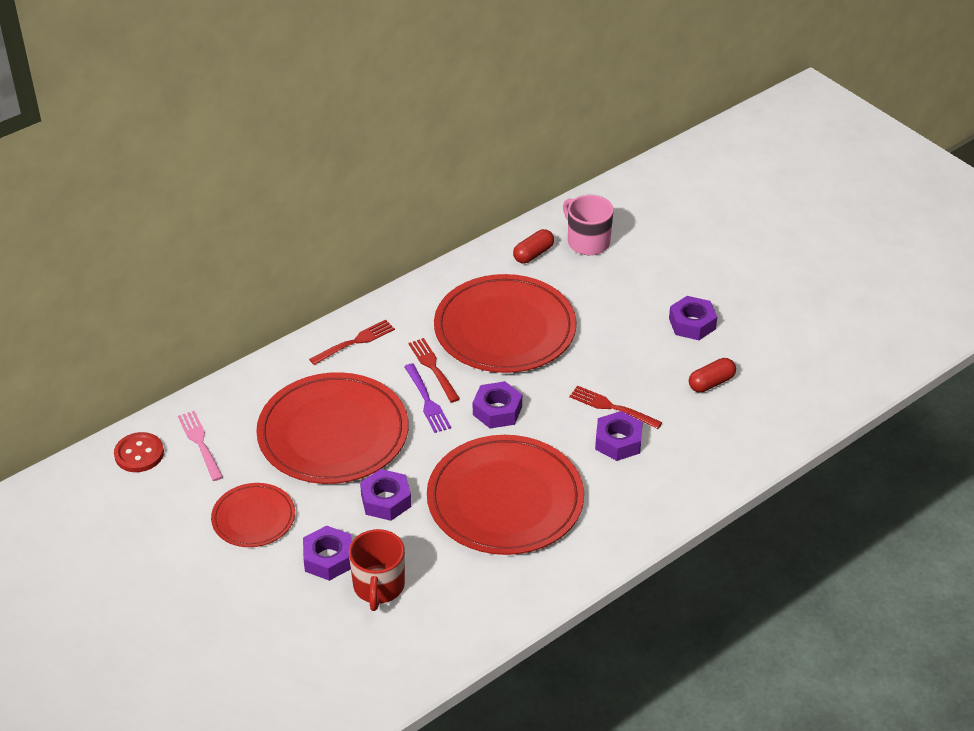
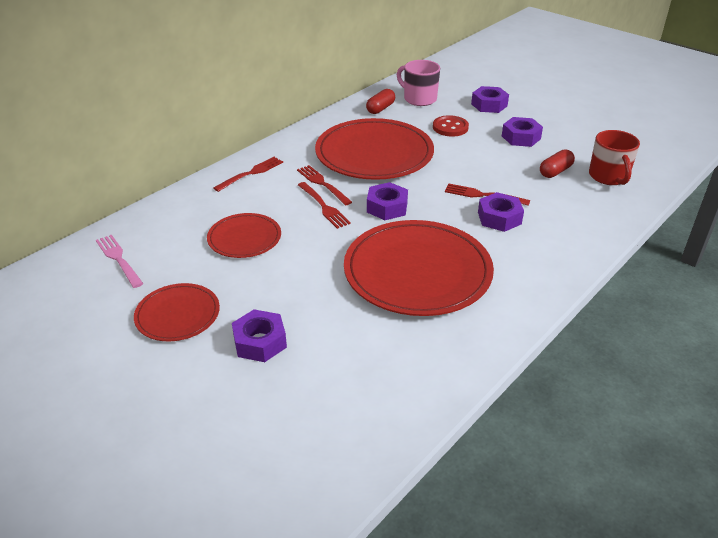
camera: 10 degrees left, 5 degrees down
(139, 454) = (58, 274): red button -> red button (450, 127)
(333, 433) = (244, 238): red plate -> red plate, size x0.53
(378, 586) = (317, 361): red mug -> red mug (609, 177)
(386, 500) = (306, 285): purple nut -> purple nut (489, 105)
(427, 401) = (323, 206): purple fork -> red fork

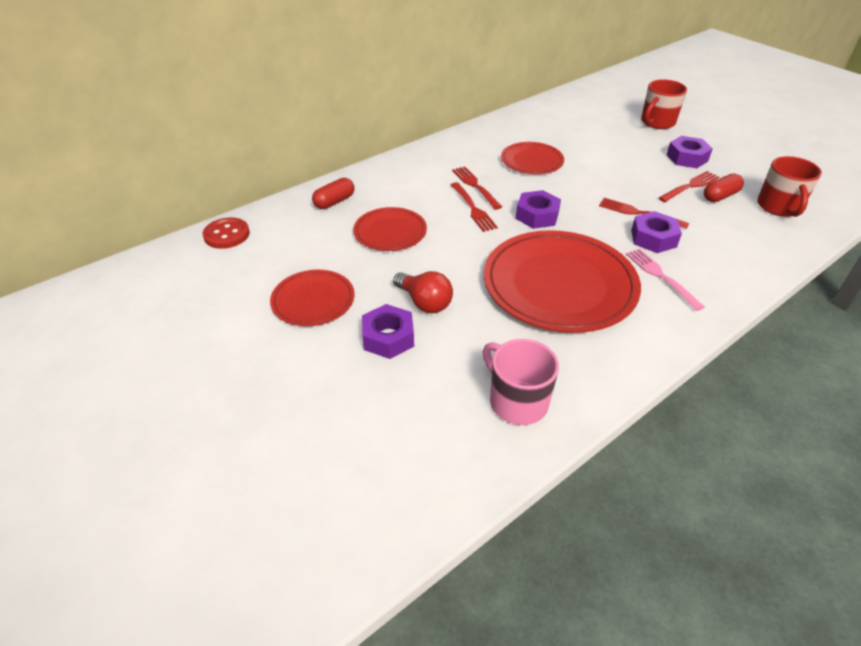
camera: 10 degrees right, 5 degrees up
(118, 259) = (267, 239): pink fork -> pink fork (661, 276)
(251, 173) = (407, 169): red fork -> red fork (690, 186)
(290, 304) = (424, 302): none -> red light bulb
(374, 153) = (531, 161): red plate -> red plate, size x0.53
(380, 108) = (544, 117): red capsule -> red capsule (334, 202)
(419, 99) = (585, 111): pink mug -> pink mug (517, 401)
(450, 127) = (613, 142): red button -> red button (226, 235)
(489, 105) = (657, 122): purple nut -> red mug

